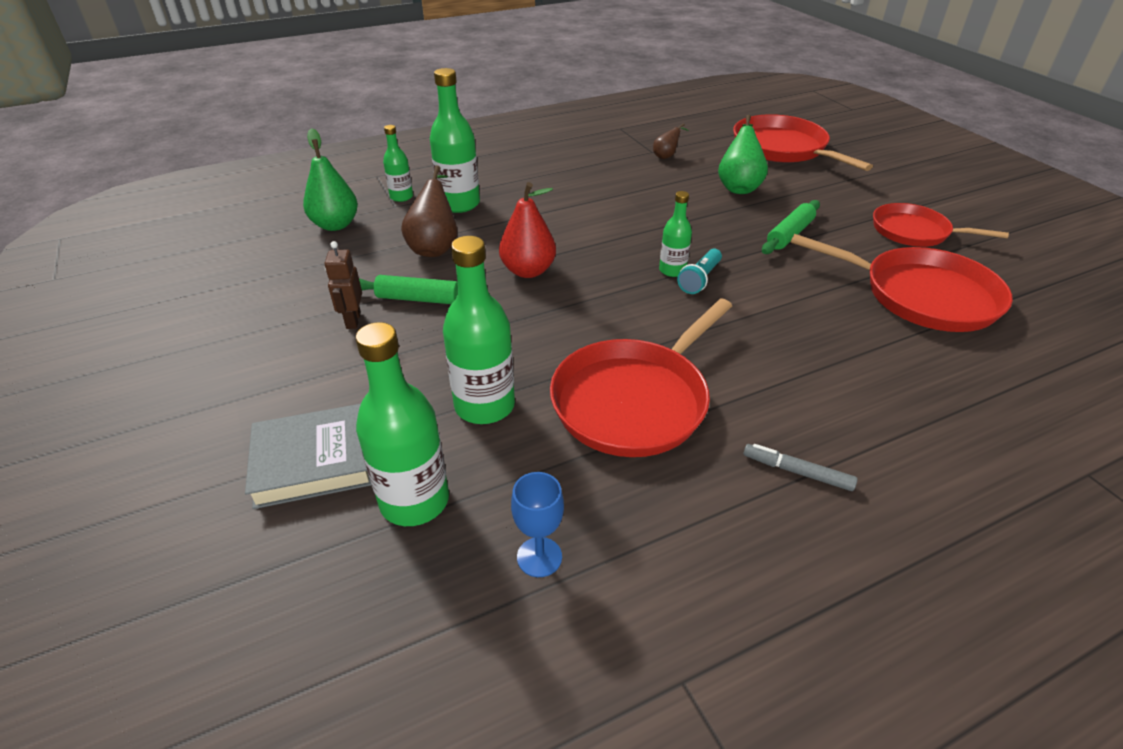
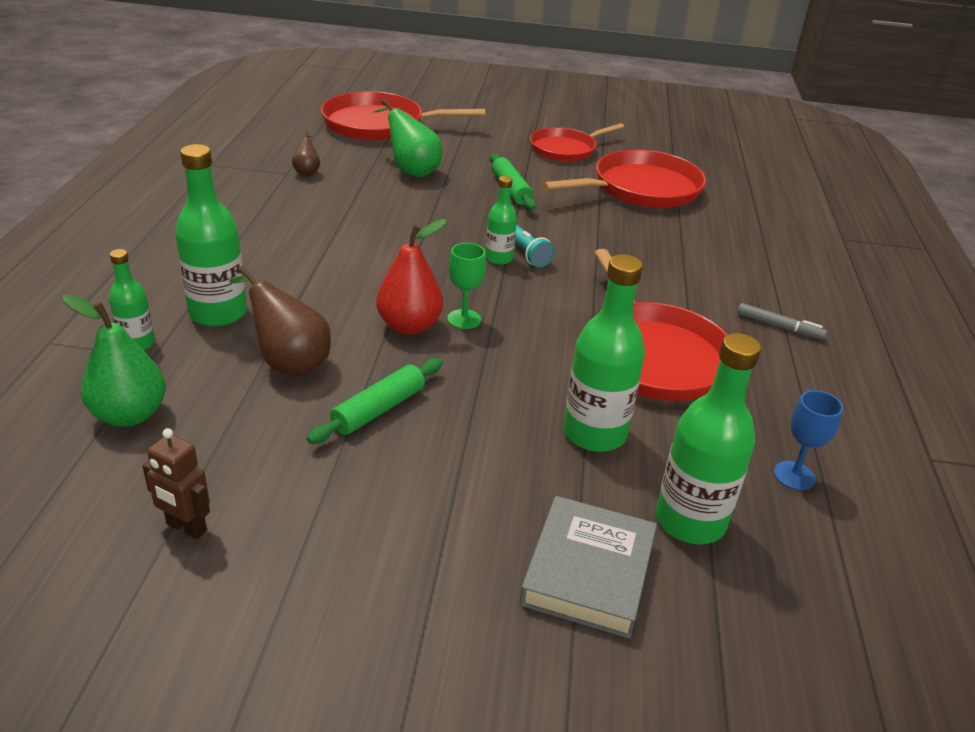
camera: 60 degrees left, 5 degrees down
(353, 320) = (367, 469): brown robot -> brown robot (186, 527)
(565, 288) = (464, 319): none -> green goblet
(797, 472) = (779, 327): grey marker -> grey marker turned 120 degrees counterclockwise

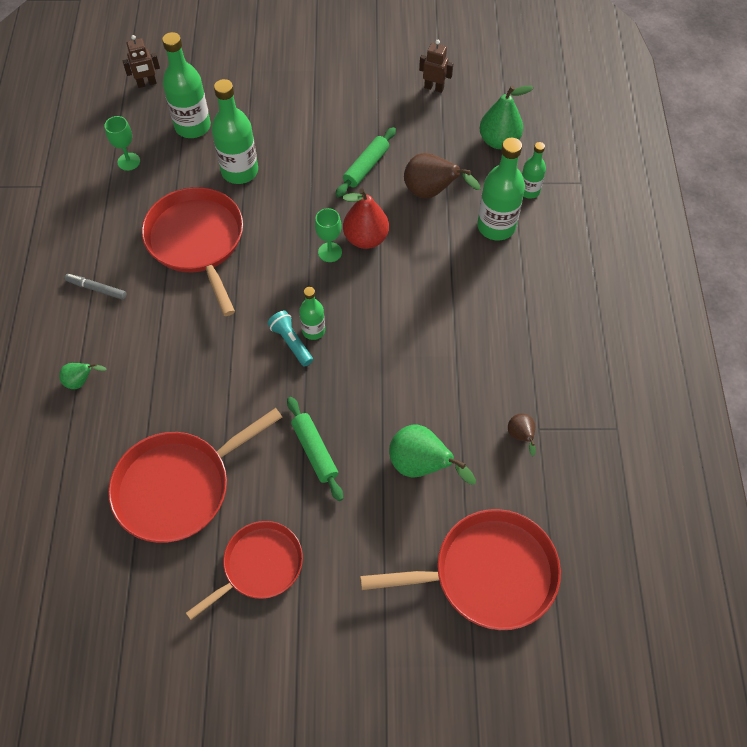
camera: 175 degrees right, 25 degrees up
(588, 572) = (245, 95): grey book -> none
(763, 258) = (81, 381): none -> green pear
(794, 475) = (129, 161): blue goblet -> green goblet
(813, 632) = (147, 84): none -> brown robot

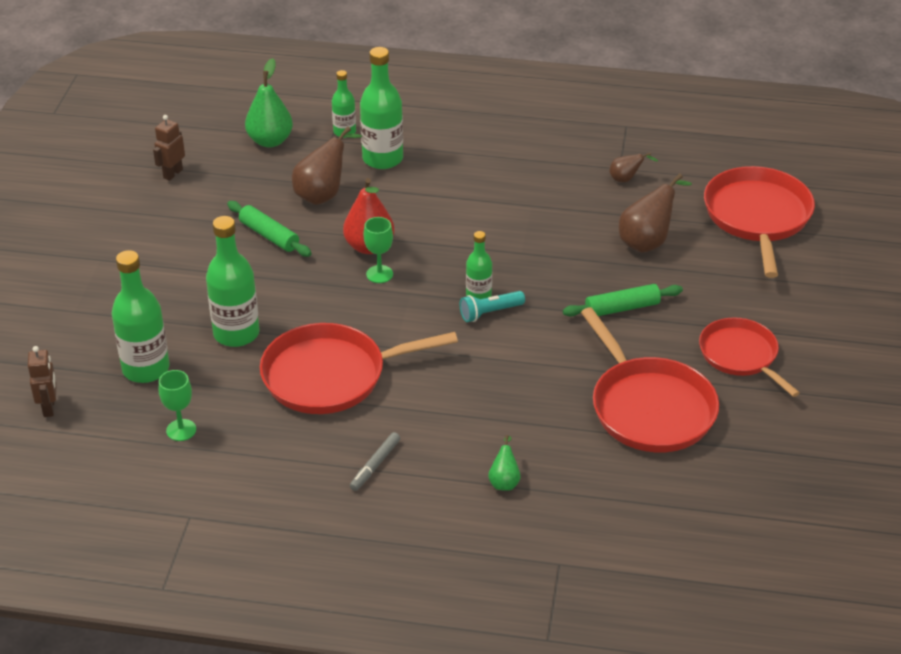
camera: 80 degrees left, 20 degrees down
(421, 466) = (647, 242): green pear -> brown pear

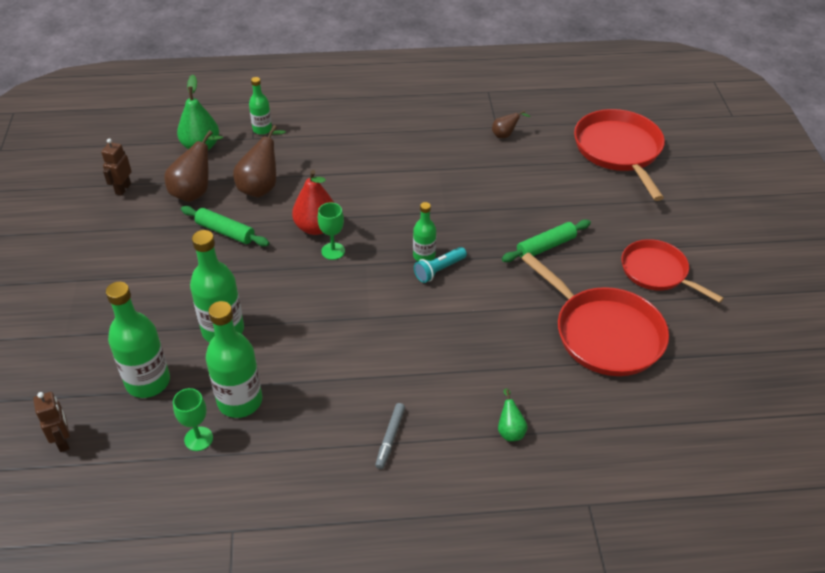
camera: 15 degrees left, 5 degrees up
(330, 376) = (321, 356): red pan -> none
(382, 159) = (302, 148): green bottle -> green bottle (240, 401)
(647, 242) = (543, 185): brown pear -> brown pear (195, 191)

